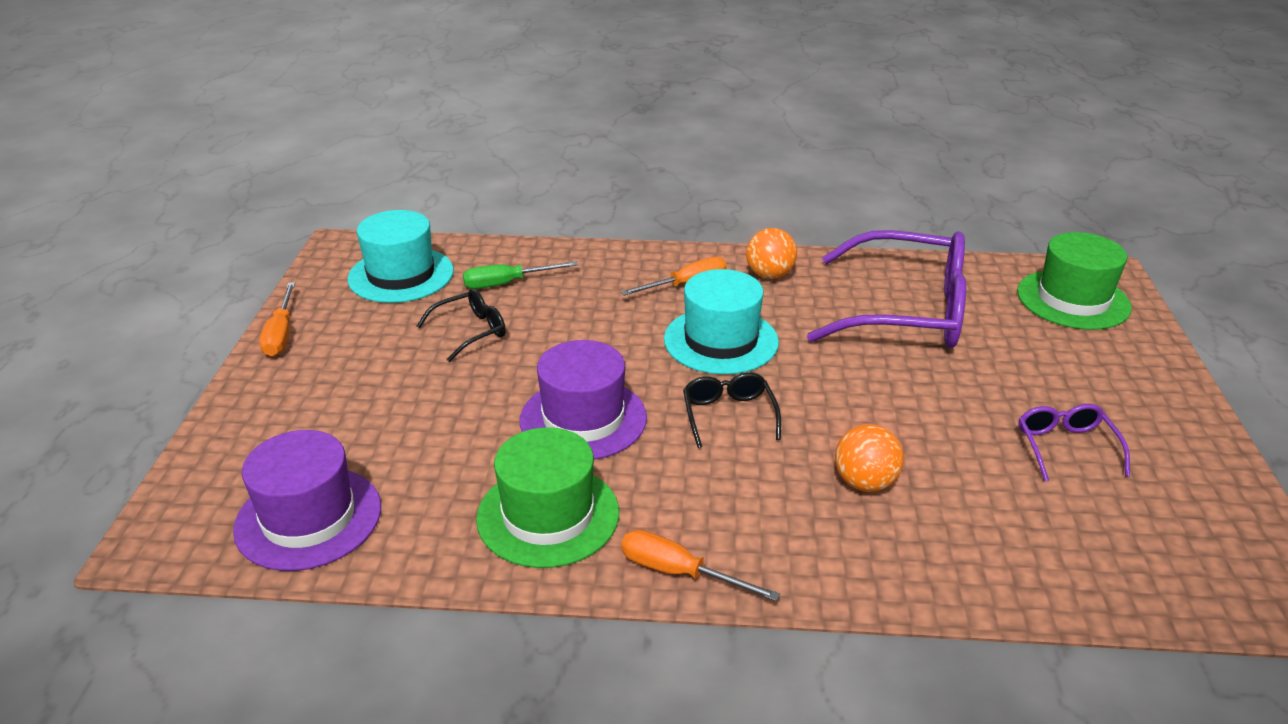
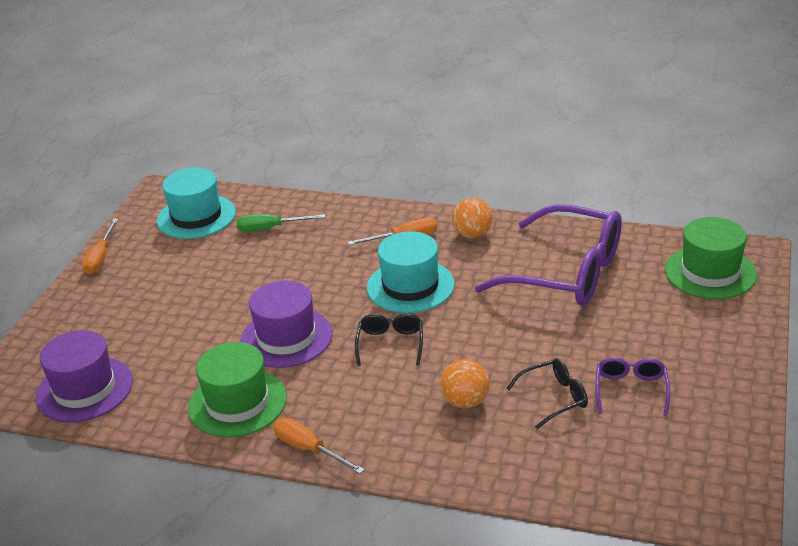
camera: 15 degrees right, 0 degrees up
(471, 331) = (231, 265): black glasses -> black glasses (554, 398)

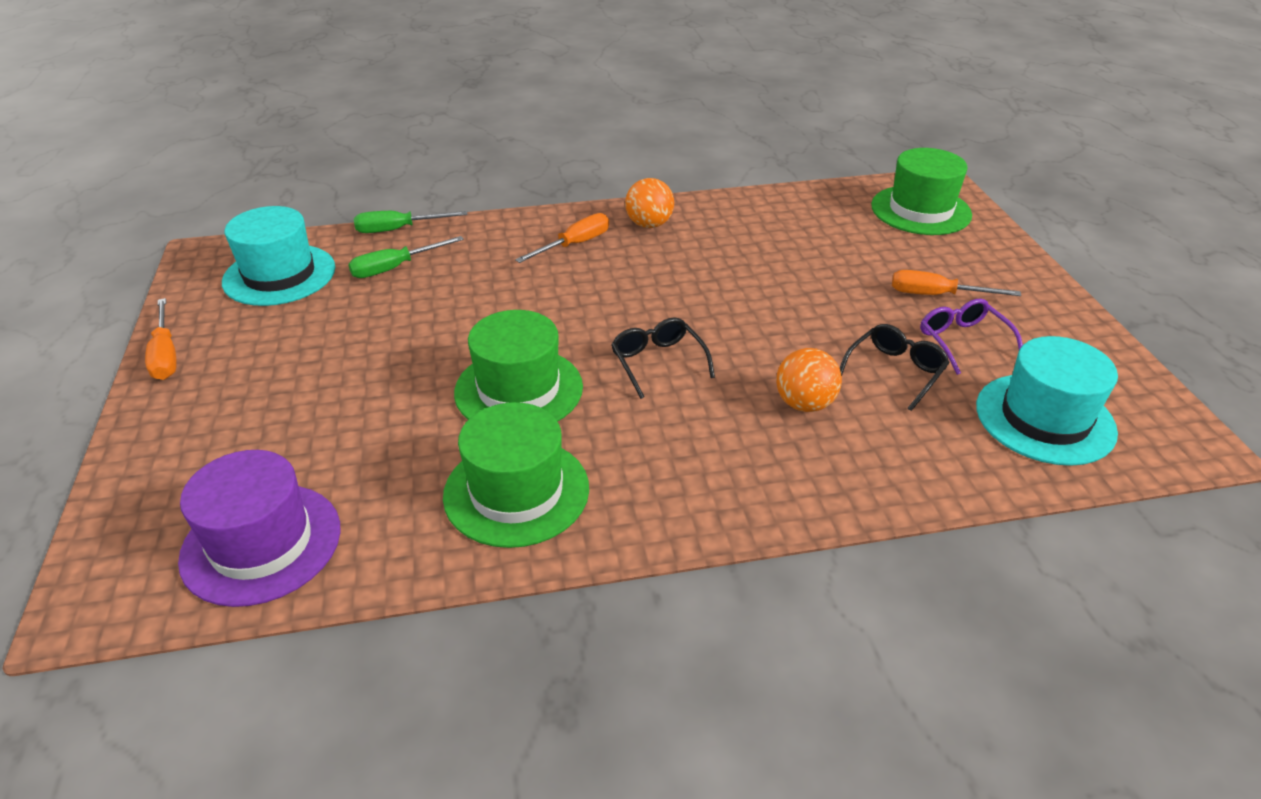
camera: 30 degrees left, 5 degrees up
(286, 337) = (518, 389): purple hat -> green hat
(292, 198) = (398, 229): none -> green screwdriver
(309, 449) = (664, 522): orange screwdriver -> orange screwdriver (936, 295)
(410, 286) = (625, 293): turquoise hat -> turquoise hat (1044, 419)
(567, 273) = (785, 241): purple glasses -> none

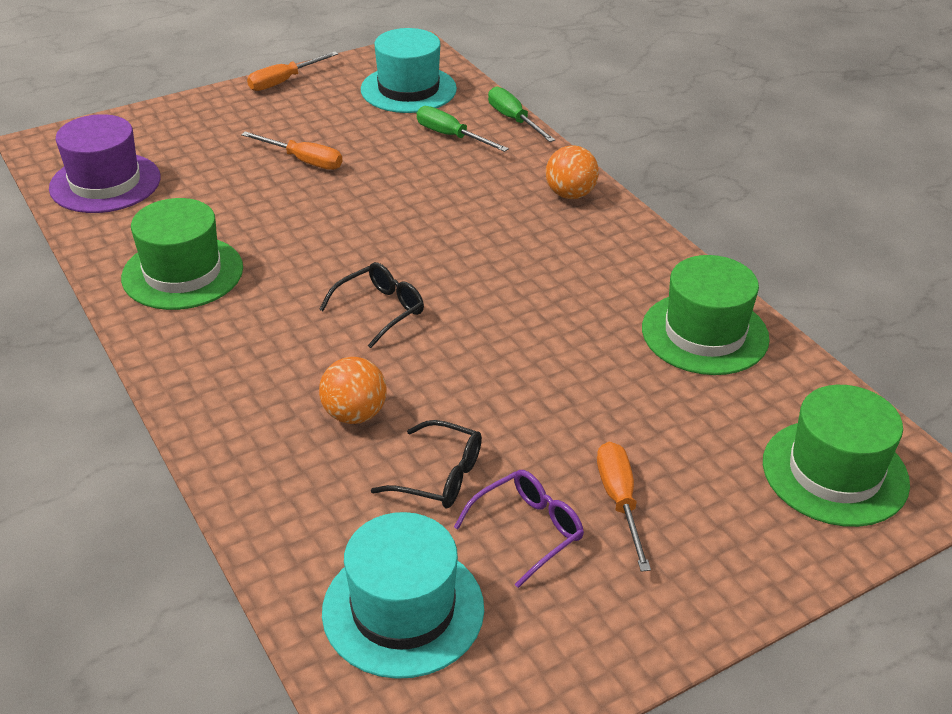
camera: 70 degrees right, 0 degrees up
(518, 389) = (307, 243): green hat -> green hat (705, 333)
(574, 244) = (554, 219): orange screwdriver -> orange screwdriver (304, 161)
(649, 224) = (627, 256): orange ball -> orange ball (570, 194)

